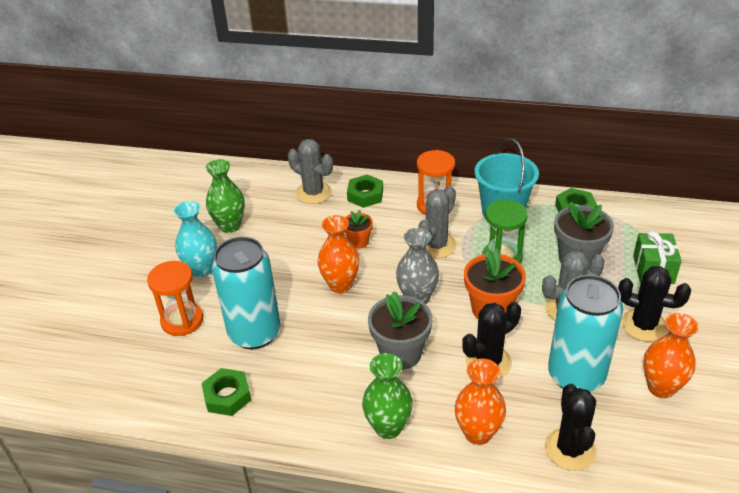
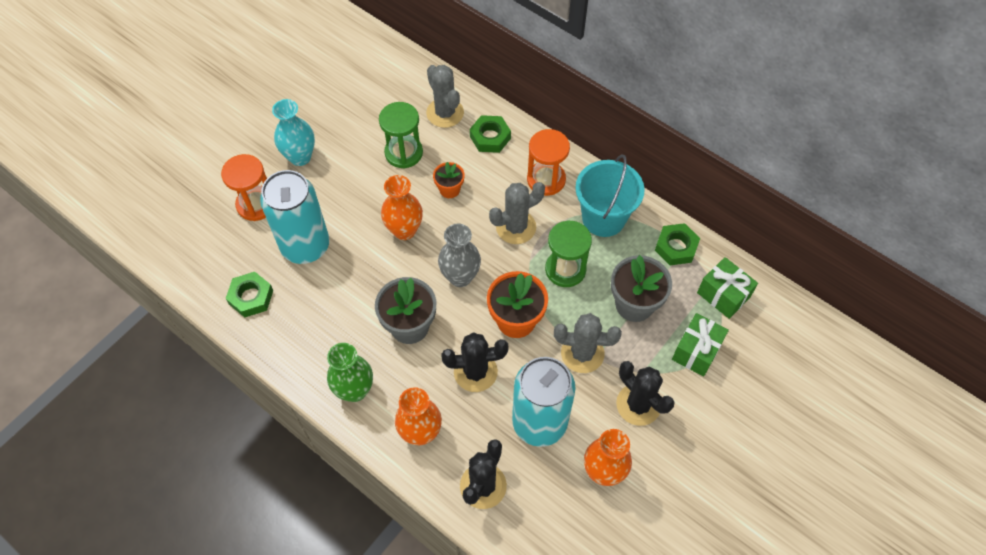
camera: 25 degrees right, 20 degrees up
(230, 226) = (350, 118): green vase -> none
(297, 232) = (403, 153): none -> green hourglass
(638, 225) = (723, 295): none -> green gift

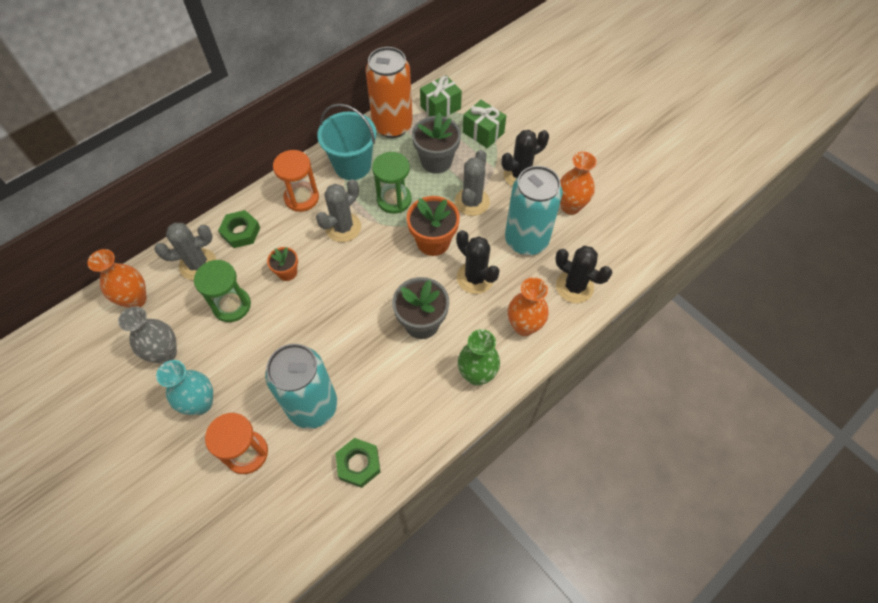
camera: 80 degrees left, 0 degrees up
(404, 230) = (320, 315): orange vase -> orange vase (136, 299)
(460, 277) = (381, 276): grey vase -> grey vase (165, 353)
(475, 372) = (475, 278): black cactus -> black cactus turned 45 degrees counterclockwise
(516, 227) = (343, 227): grey cactus -> grey cactus turned 60 degrees clockwise
(676, 247) = (392, 126): green nut -> orange can

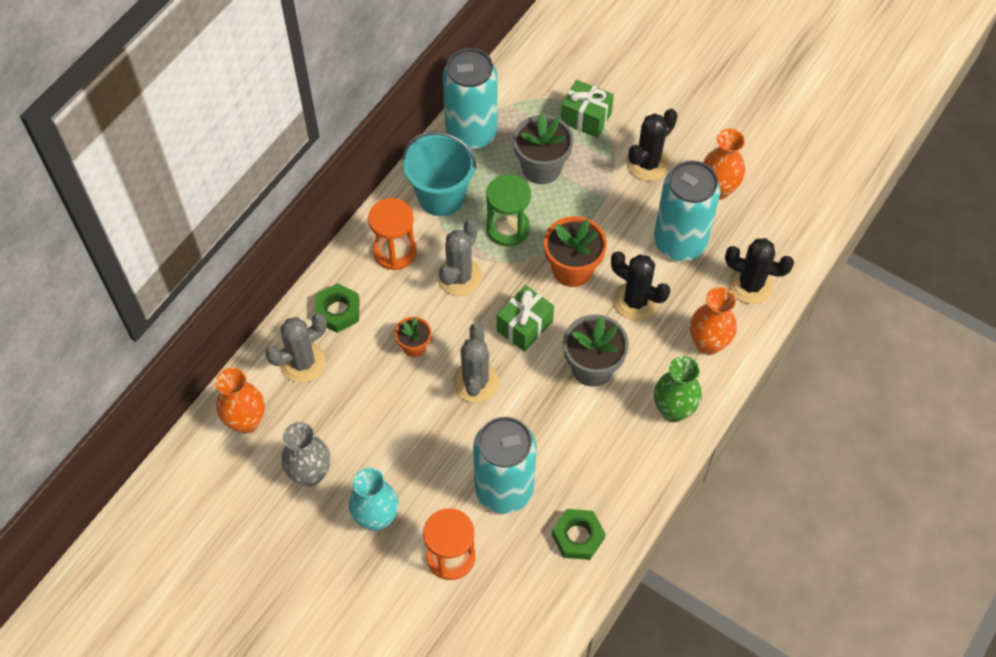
camera: 15 degrees left, 0 degrees up
(232, 305) = (364, 401): green hourglass -> none
(392, 126) = (471, 133): orange can -> turquoise can
(440, 107) = (522, 96): green gift -> green gift (524, 326)
(472, 202) = (601, 210): grey cactus -> grey cactus (475, 382)

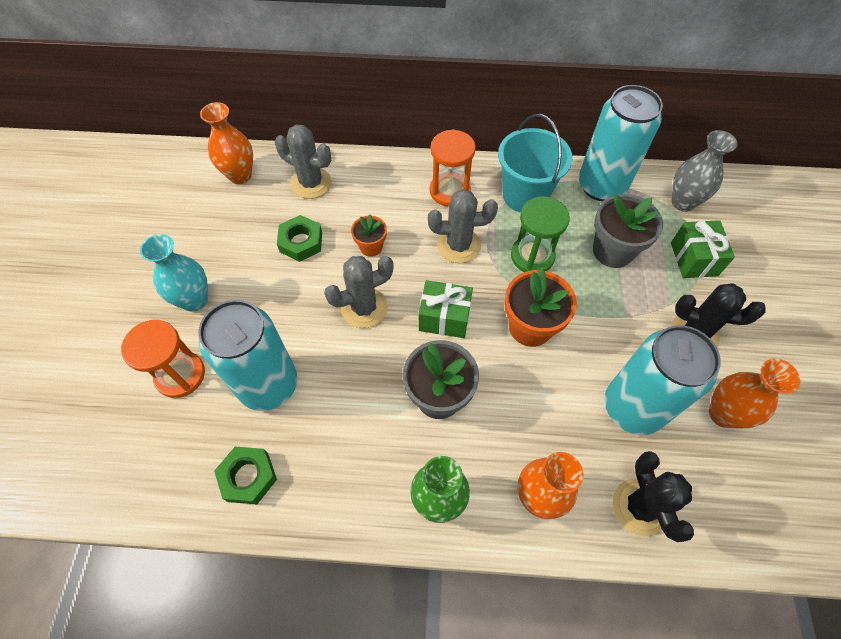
camera: 60 degrees right, 0 degrees up
(310, 474) = (214, 236): grey vase -> grey vase (683, 202)
(338, 311) = (370, 182): green nut -> green nut (301, 242)
(635, 301) = (536, 399): black cactus -> none

